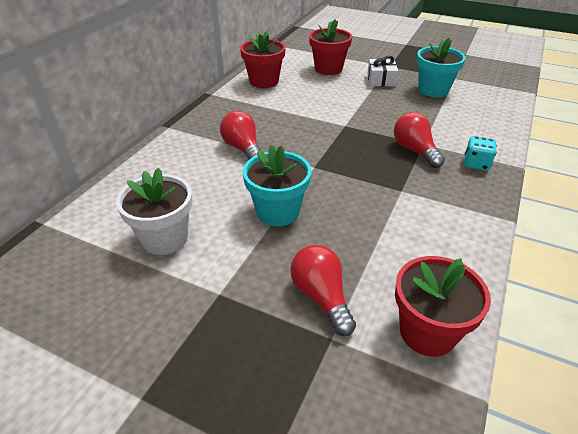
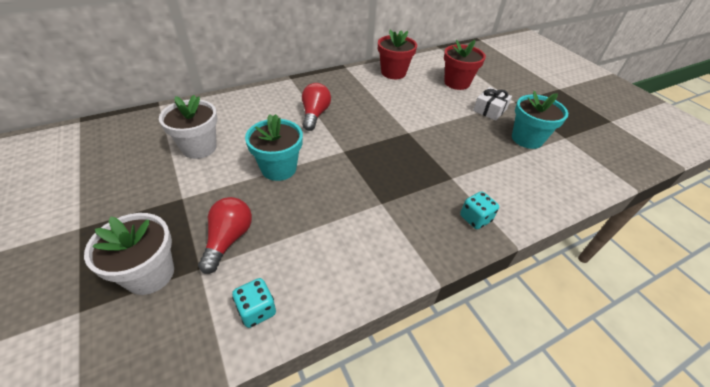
camera: 35 degrees right, 5 degrees up
(292, 378) = (150, 274): none -> white flower pot
(414, 150) = (436, 179): red light bulb -> none
(427, 332) = (257, 310): red flower pot -> turquoise dice

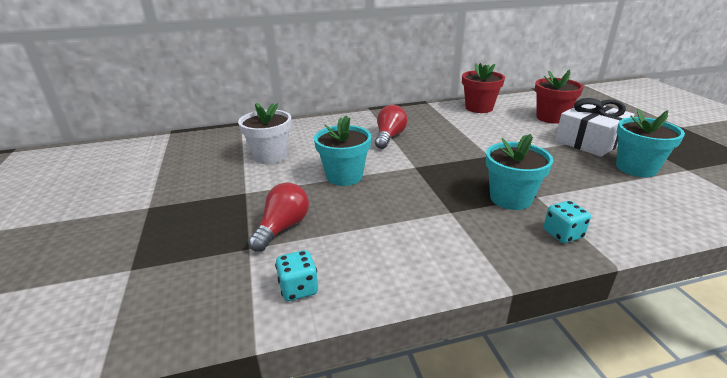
camera: 15 degrees right, 15 degrees down
(150, 274) = (201, 247): white flower pot -> none
(430, 182) = (510, 198): none -> turquoise flower pot
(489, 110) = (589, 141): white gift -> white gift, size x1.66

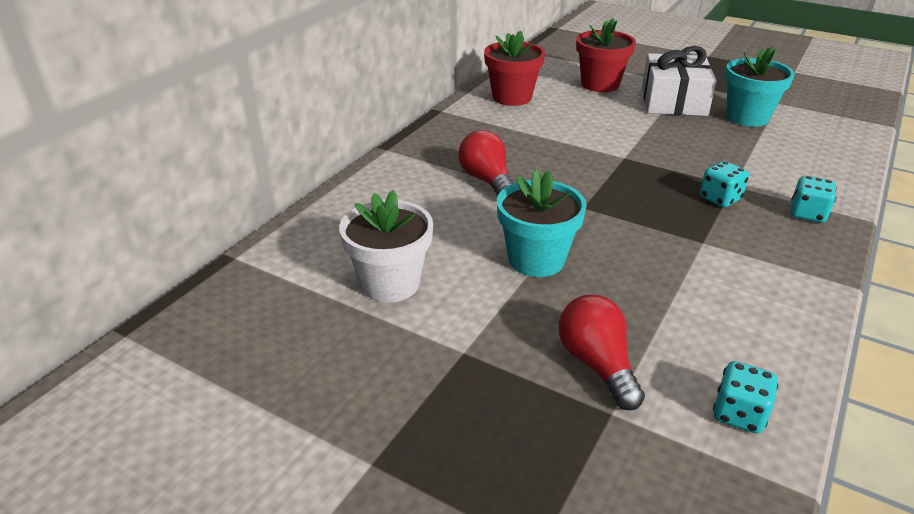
camera: 45 degrees left, 5 degrees up
(510, 198) = (720, 199): turquoise flower pot -> turquoise dice

